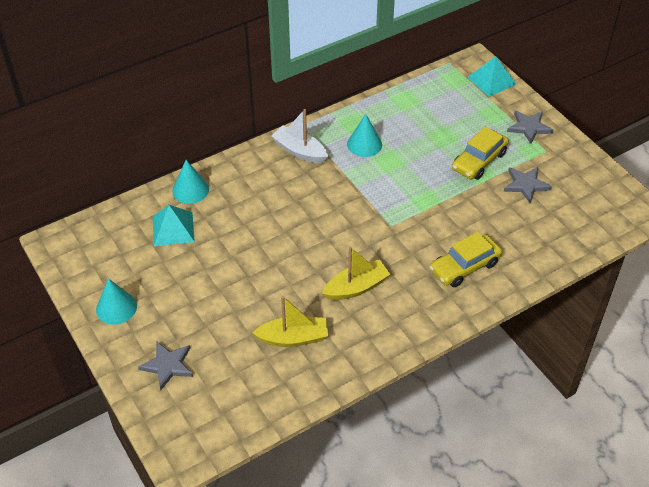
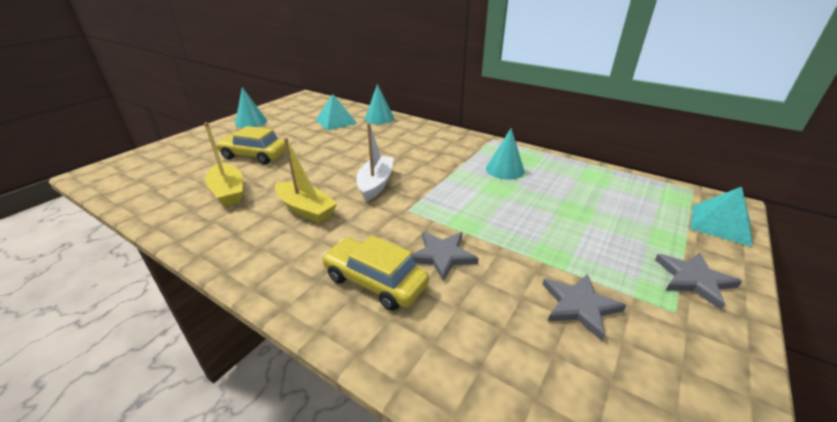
camera: 65 degrees right, 15 degrees down
(168, 365) = (194, 148): grey star -> grey star (442, 255)
(300, 151) = (461, 144): white boat -> white boat (375, 184)
(479, 161) = (571, 248): yellow car -> yellow car (254, 155)

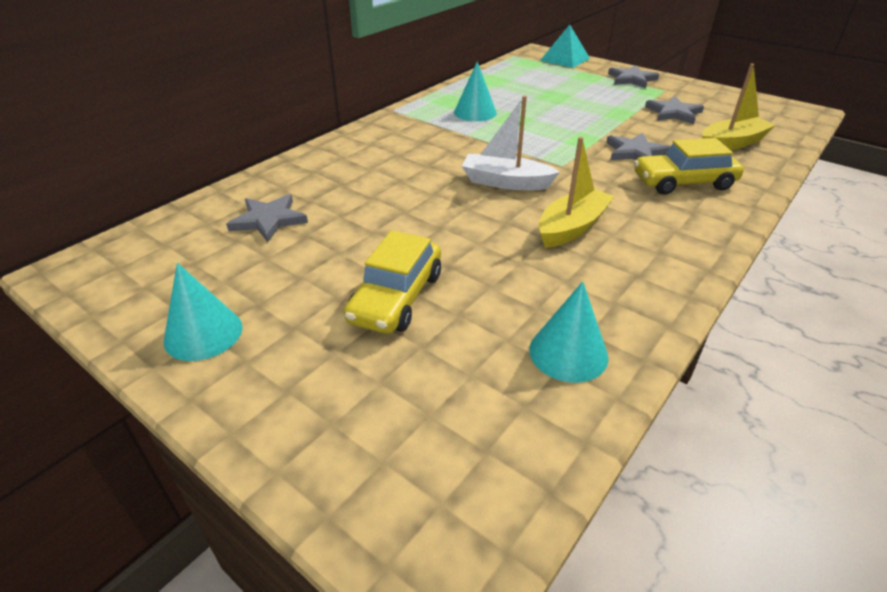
camera: 85 degrees left, 5 degrees up
(228, 191) = (530, 303): yellow boat -> yellow boat (732, 143)
(336, 121) = (268, 220): turquoise pyramid -> grey star
(375, 281) = (683, 182): yellow car -> yellow car turned 45 degrees clockwise
(379, 118) = (278, 180): turquoise cone -> turquoise cone (568, 353)

